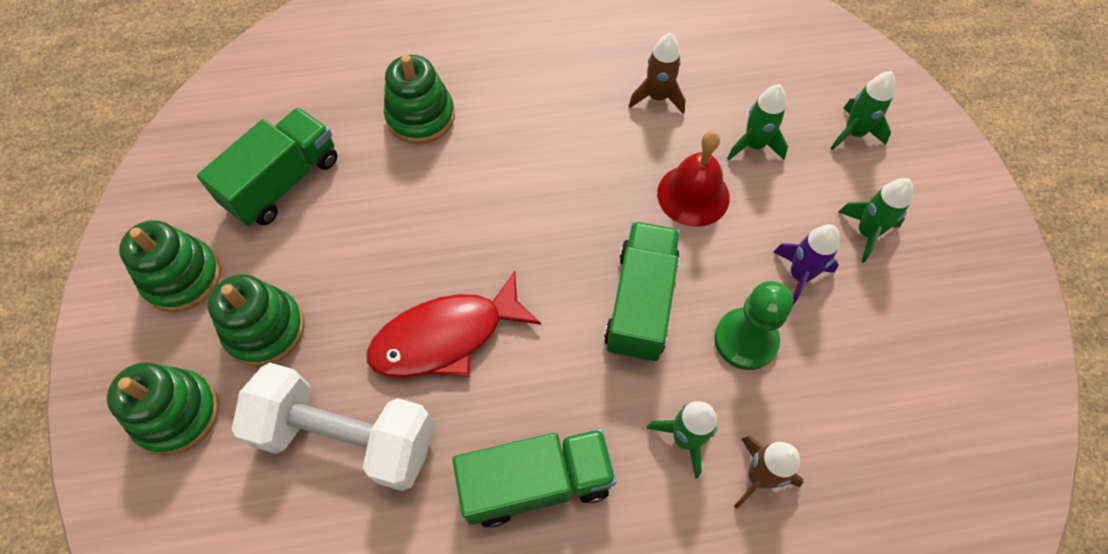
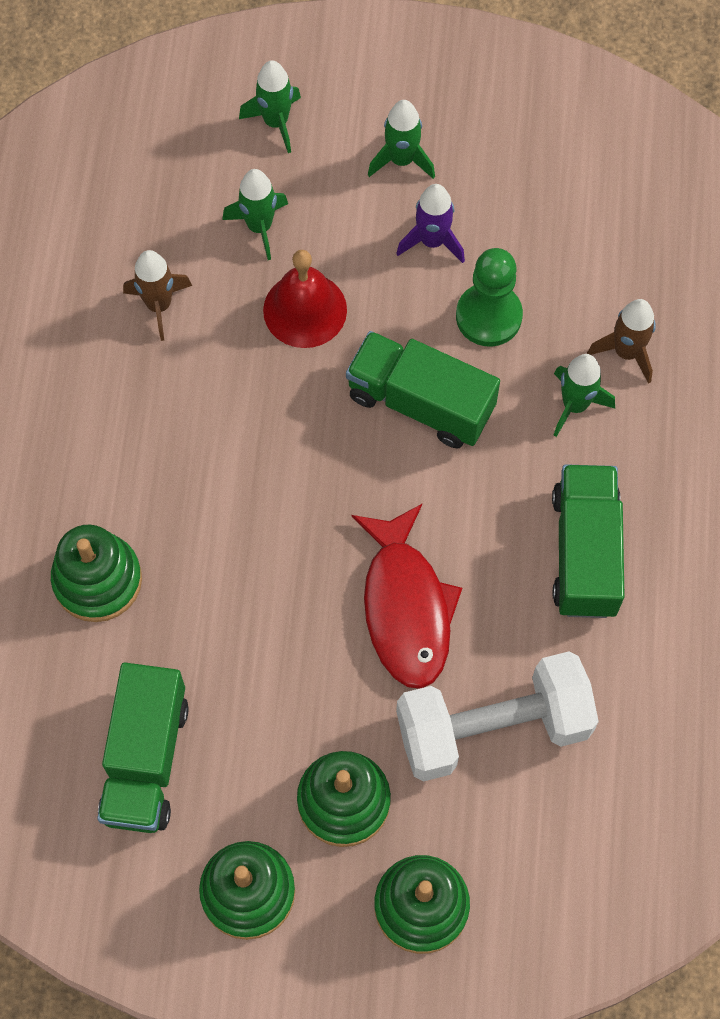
camera: 75 degrees left, 5 degrees up
(283, 182) = (145, 759): green truck -> green truck turned 135 degrees counterclockwise
(347, 437) = (493, 728): white dumbbell -> white dumbbell turned 45 degrees clockwise

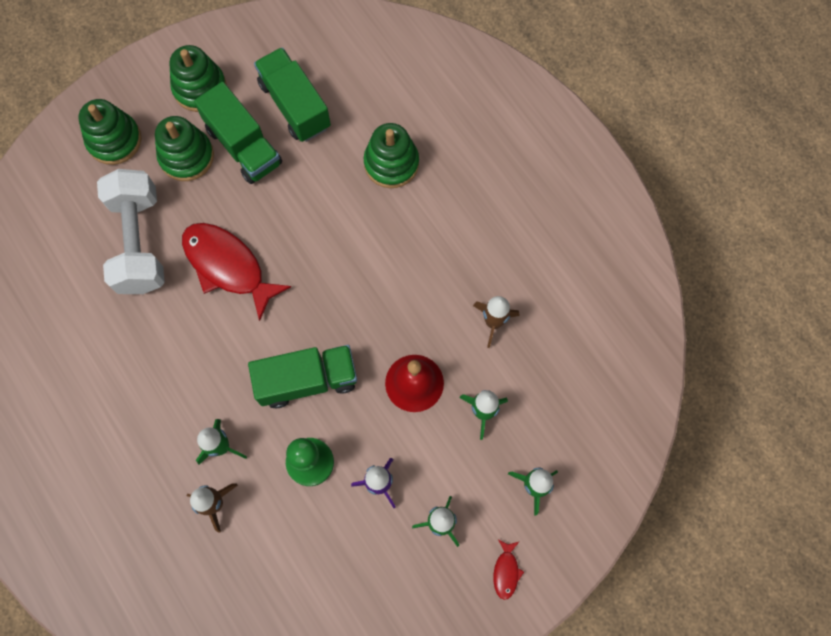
camera: 140 degrees right, 5 degrees up
(375, 72) = (506, 571): none -> red fish
(493, 728) = (139, 242): white dumbbell -> white dumbbell turned 45 degrees counterclockwise
(585, 552) = (155, 366): green truck -> green truck (243, 146)

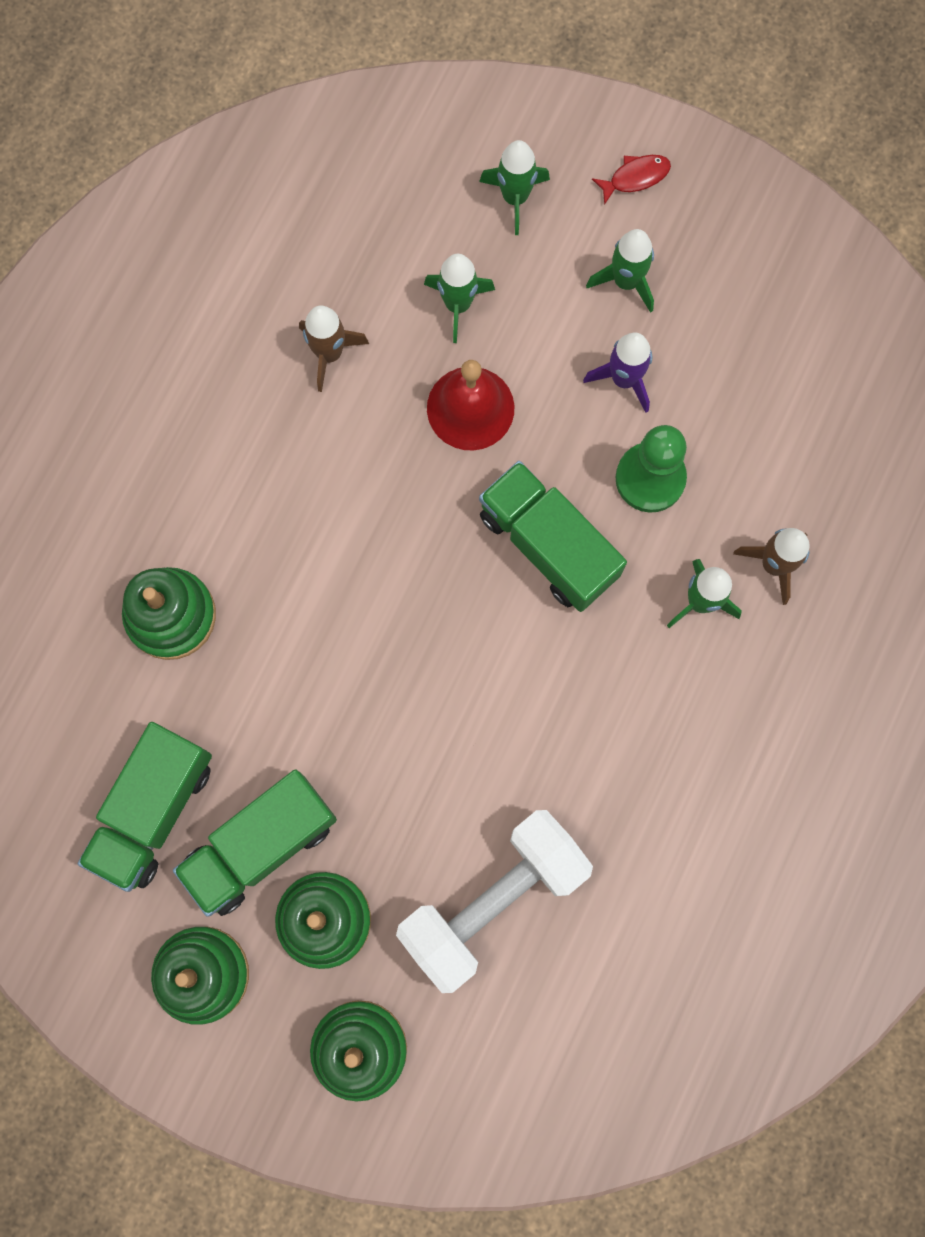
camera: 120 degrees left, 5 degrees up
(228, 266) = (455, 749): red fish -> none
(243, 146) = (260, 845): green truck -> green truck turned 150 degrees counterclockwise

